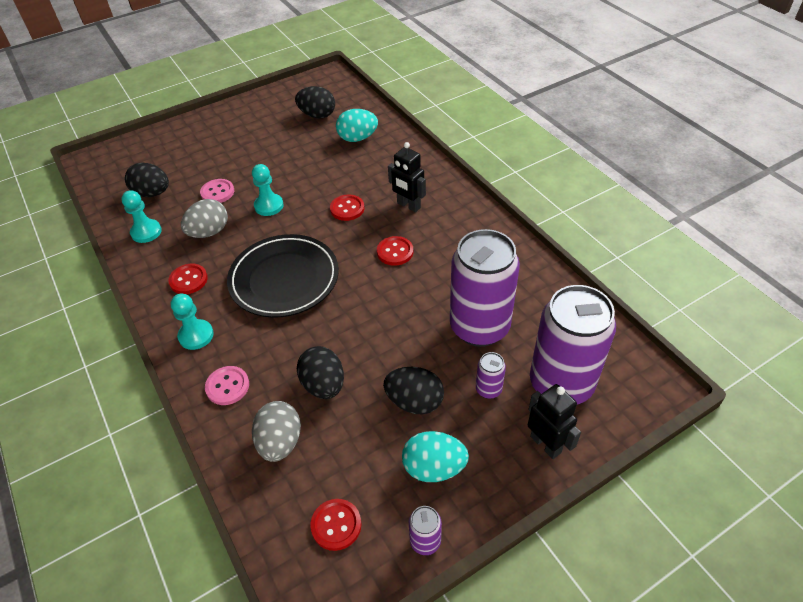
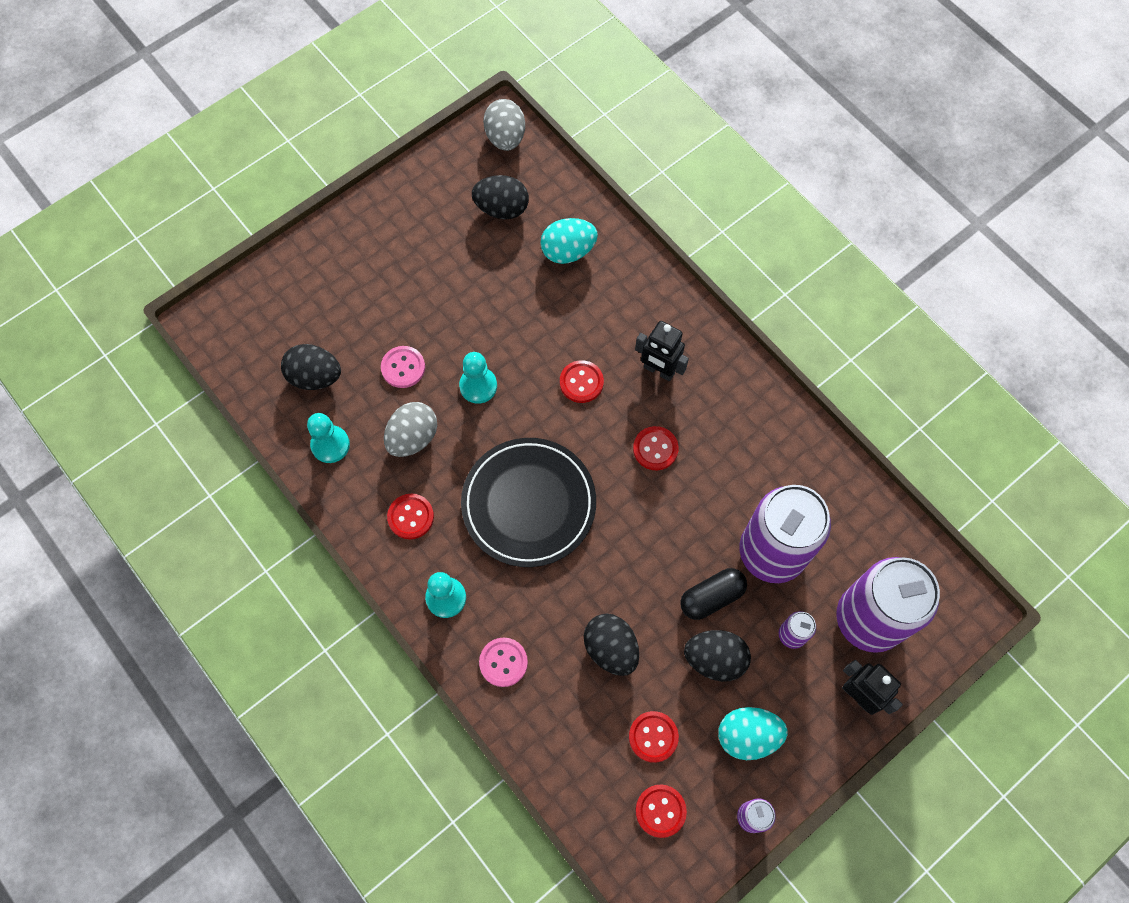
camera: 10 degrees left, 20 degrees up
(280, 442) = (580, 725): grey egg -> grey egg (505, 138)
(344, 459) = (653, 737): none -> red button
(421, 355) = (711, 597): none -> black capsule

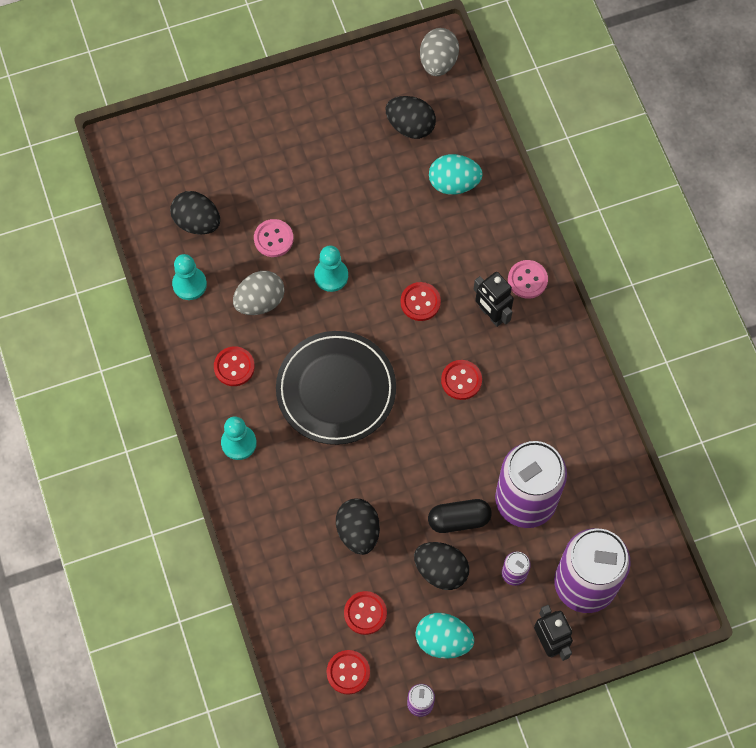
camera: 20 degrees right, 0 degrees up
(503, 662) = (266, 511): pink button -> pink button (527, 280)

